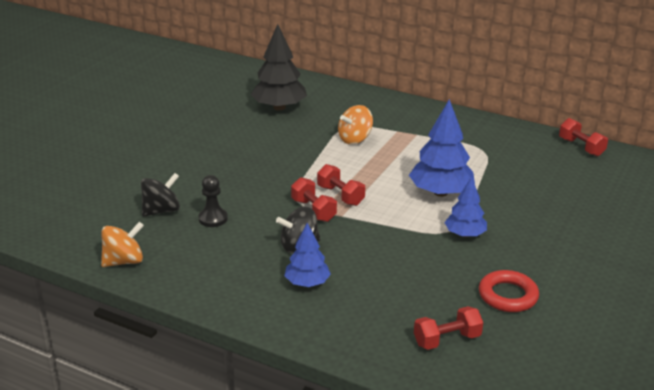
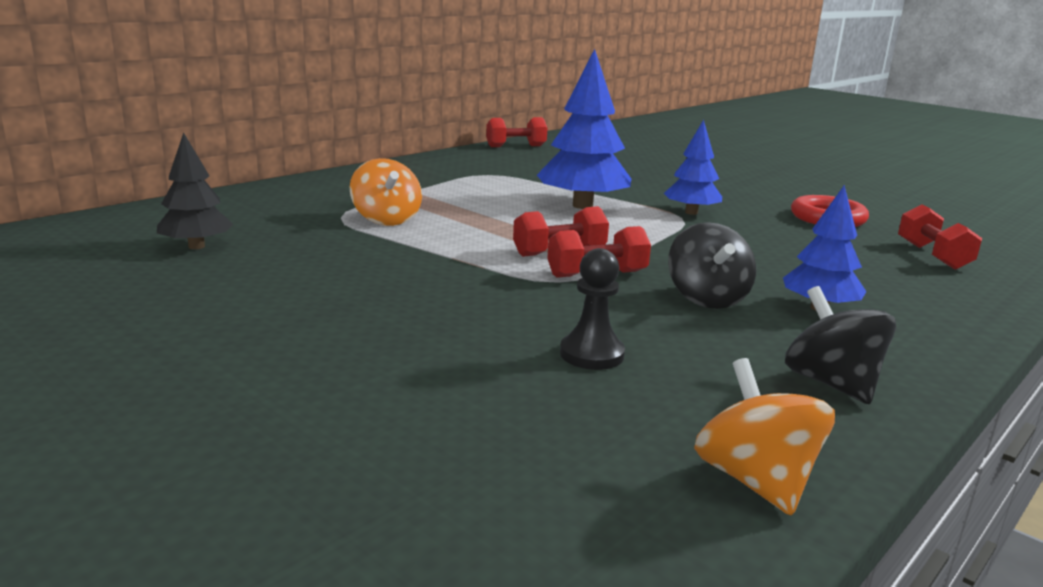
camera: 75 degrees left, 10 degrees down
(161, 210) = (530, 406): black spinning top -> black spinning top (831, 383)
(279, 107) = (196, 246): black tree -> black tree, size x0.61

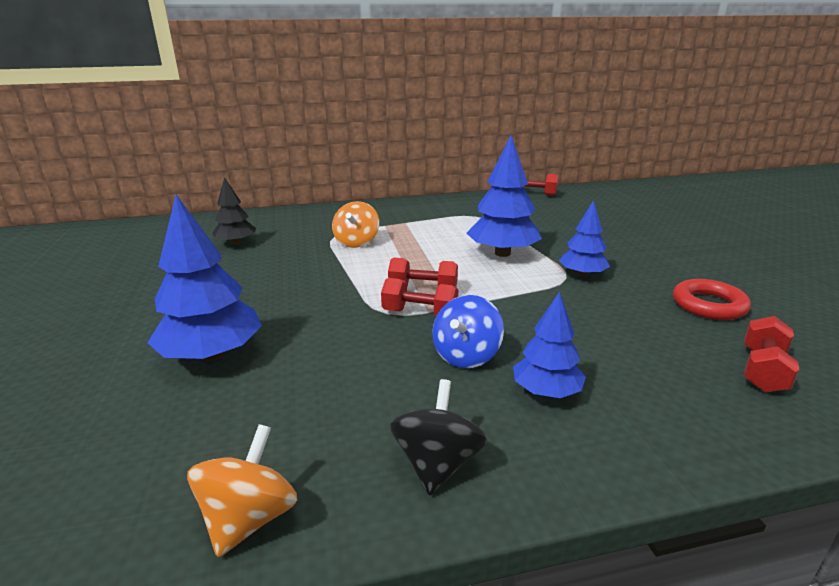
camera: 35 degrees right, 5 degrees up
(422, 368) = (212, 355): none -> blue tree
(591, 354) = (314, 377): black pawn -> none
(707, 298) = (466, 356): black spinning top -> blue spinning top

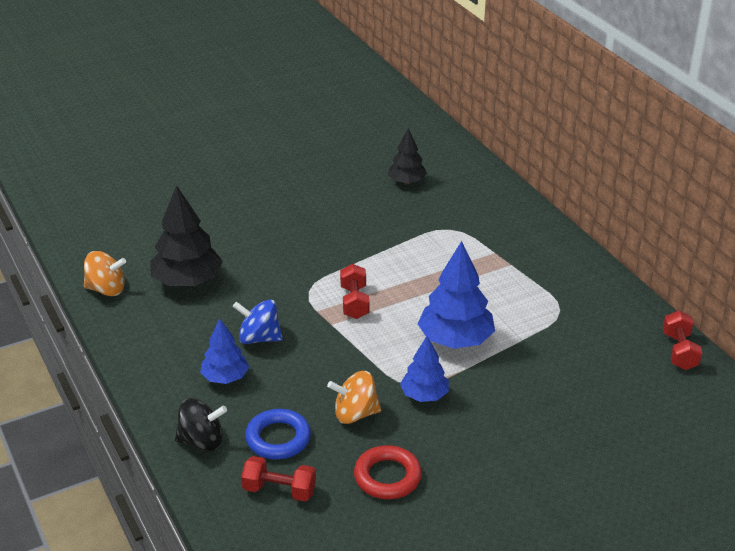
camera: 75 degrees right, 10 degrees up
(212, 355) = (231, 232): blue tree -> none
(300, 407) = (187, 281): none -> black tree
(357, 242) = (440, 246): orange spinning top -> orange spinning top (355, 414)
(420, 314) = (312, 307): red dumbbell -> none
(437, 464) = (150, 340): black spinning top -> black spinning top (202, 441)
(667, 362) = (278, 438): none -> blue ring

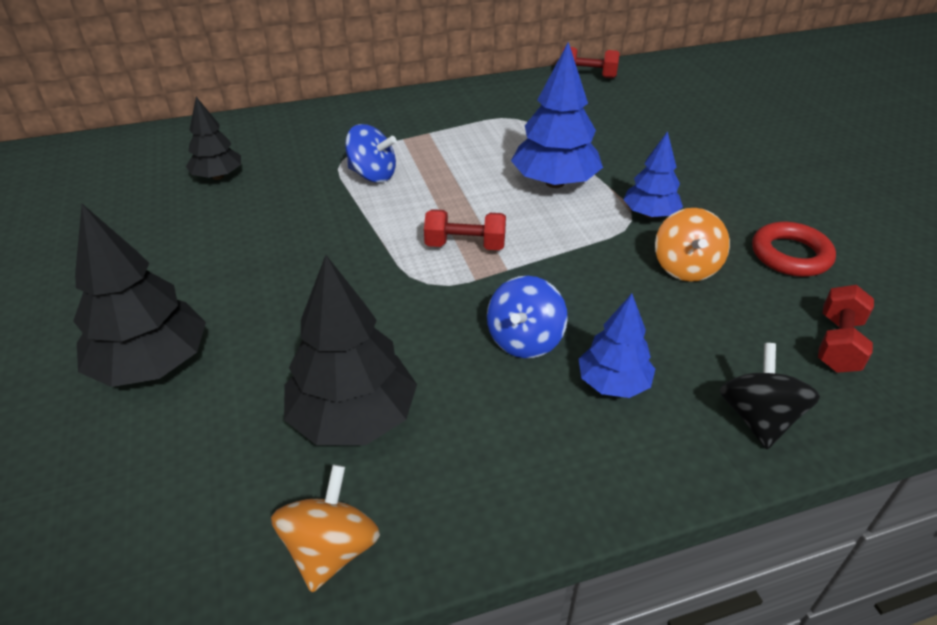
camera: 80 degrees left, 5 degrees up
(219, 208) = (152, 364): none -> black tree
(278, 438) = (740, 337): blue ring -> none
(433, 247) = (372, 175): none -> blue spinning top

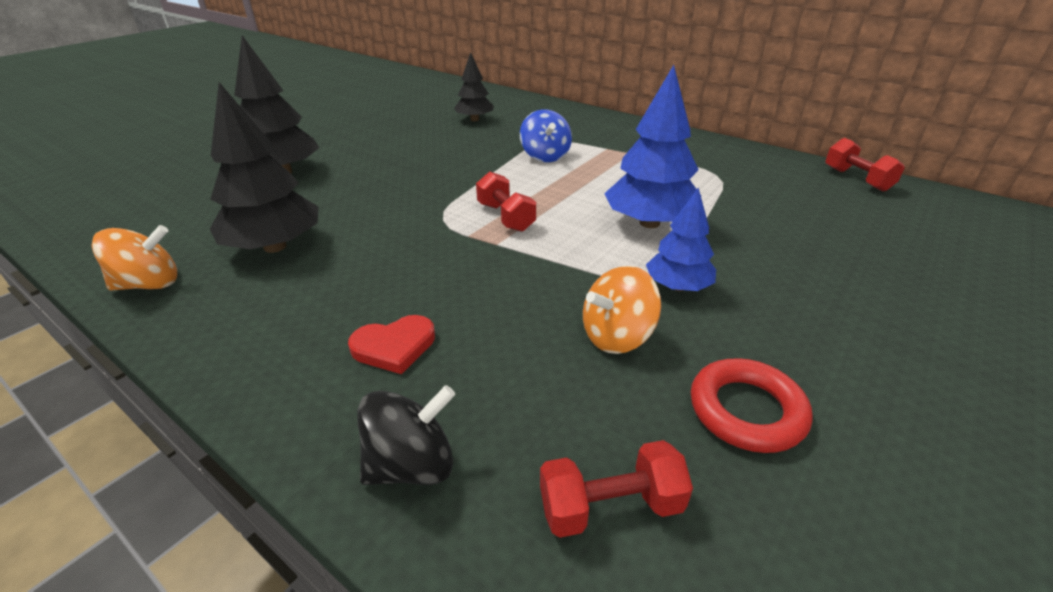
camera: 55 degrees right, 5 degrees down
(525, 340) = (413, 283): blue spinning top -> none
(613, 383) = (394, 346): blue tree -> red heart

